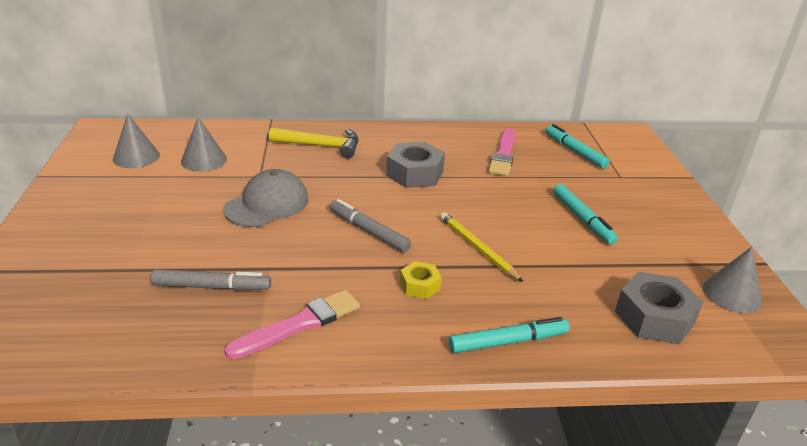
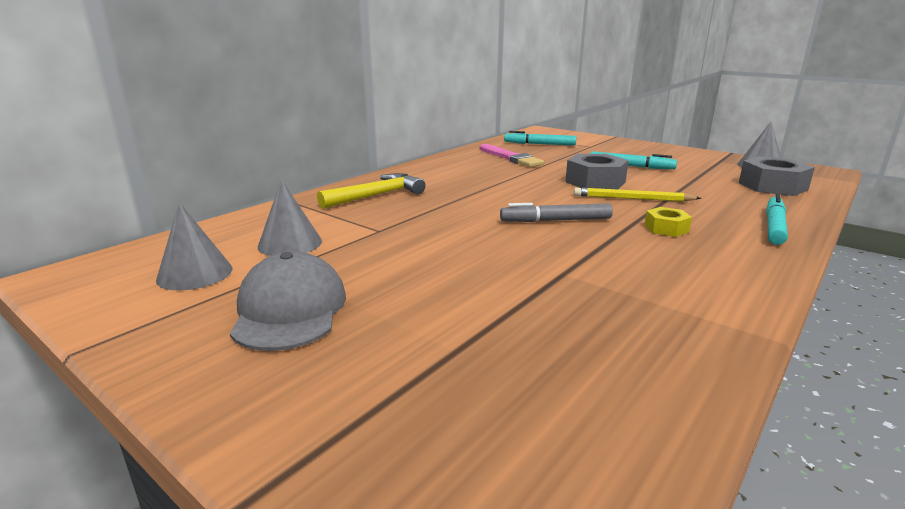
camera: 45 degrees left, 10 degrees down
(212, 287) = (564, 310): grey marker -> none
(267, 204) = (440, 242): grey cap -> grey cap (290, 310)
(299, 324) = (683, 288): pink brush -> none
(414, 173) = (489, 183): grey nut -> grey nut (595, 182)

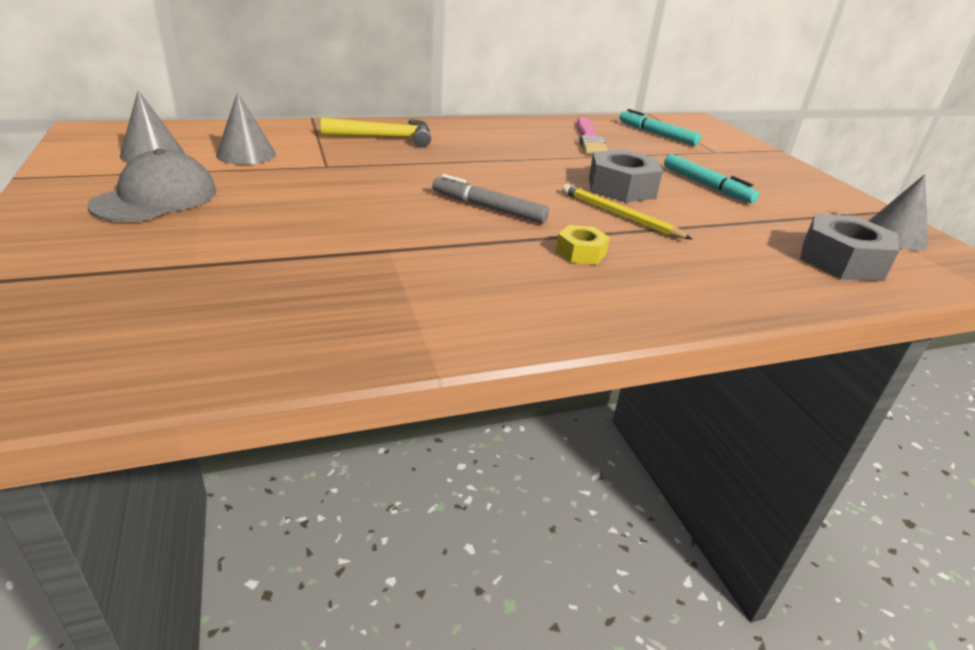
camera: 30 degrees right, 10 degrees up
(774, 226) = (715, 295): turquoise marker -> none

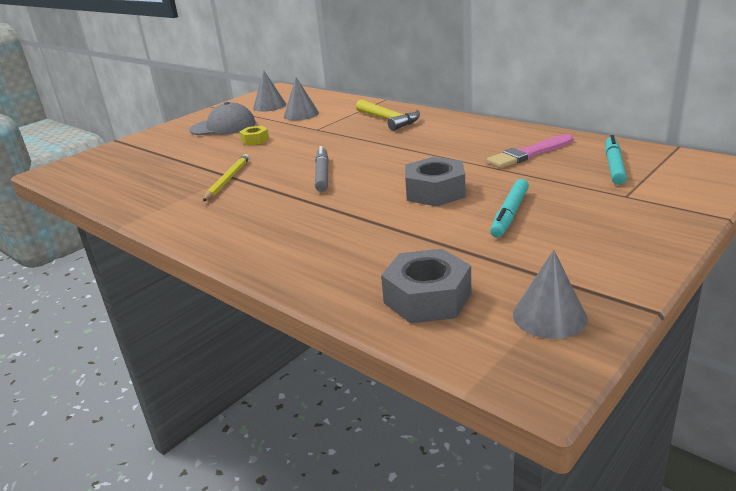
camera: 65 degrees right, 5 degrees down
(581, 252) = (293, 213): yellow nut -> yellow nut (255, 140)
(620, 215) = (376, 206): yellow pencil -> yellow pencil (228, 180)

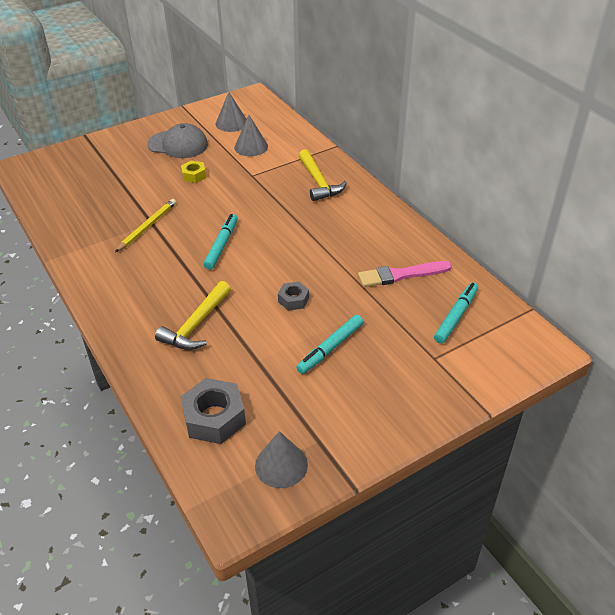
camera: 15 degrees right, 15 degrees up
(322, 174) = (221, 245): grey marker -> turquoise marker
(340, 232) = (196, 324): none -> yellow hammer
(435, 192) = (293, 300): grey nut -> grey nut, size x0.56

